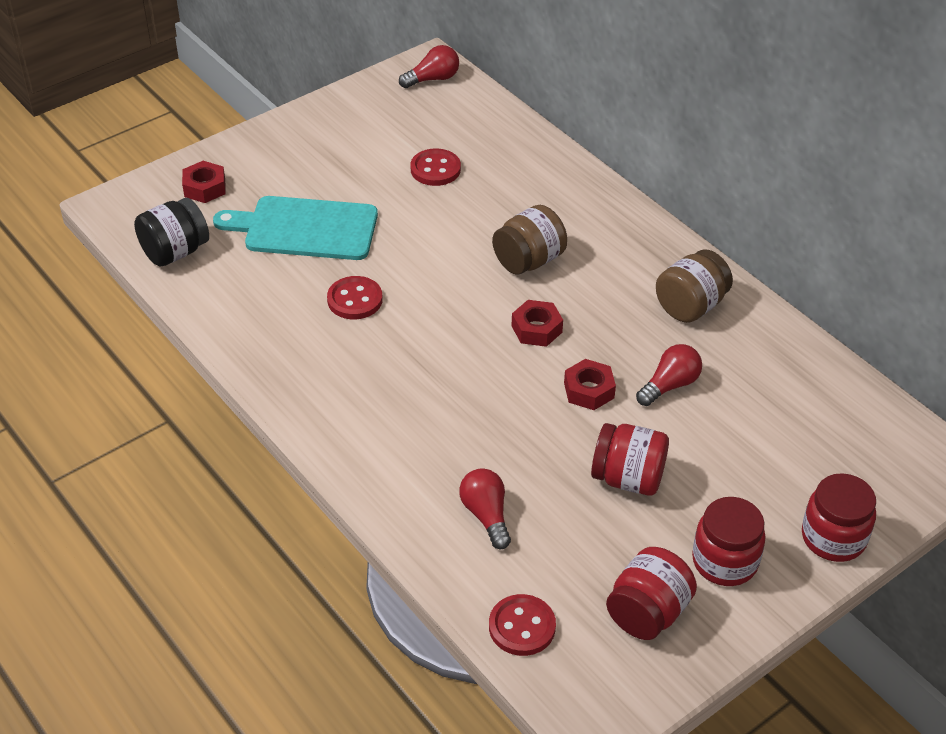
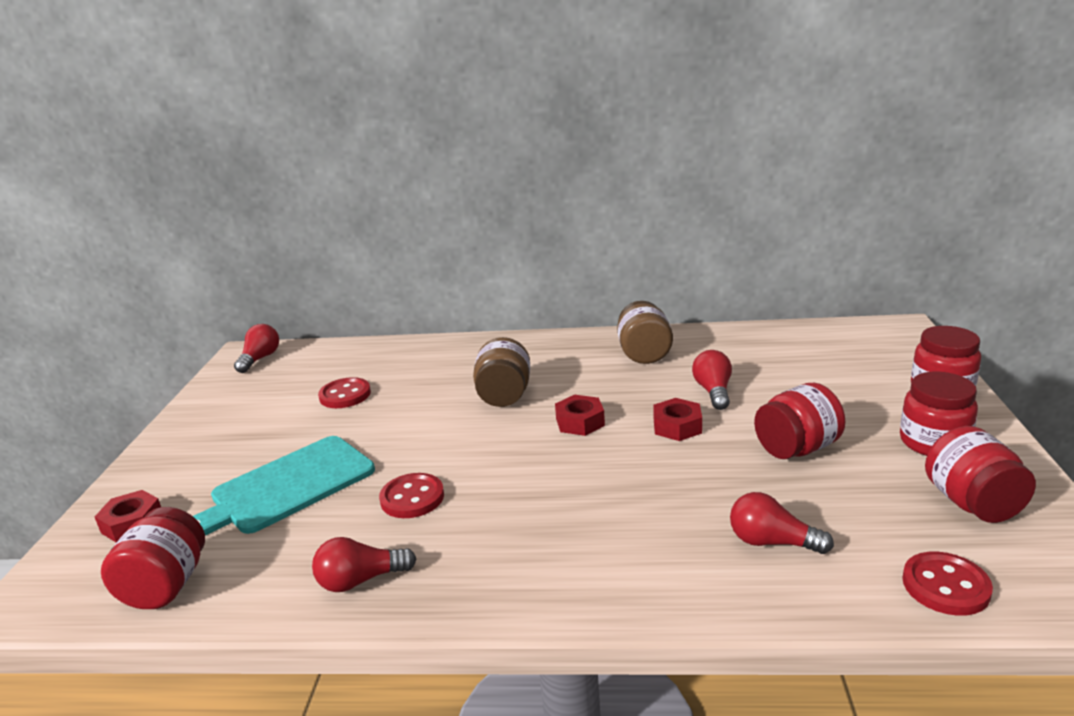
camera: 45 degrees left, 20 degrees down
(175, 252) = (166, 586): black jar -> red jar
(258, 334) = (361, 580): none -> red light bulb

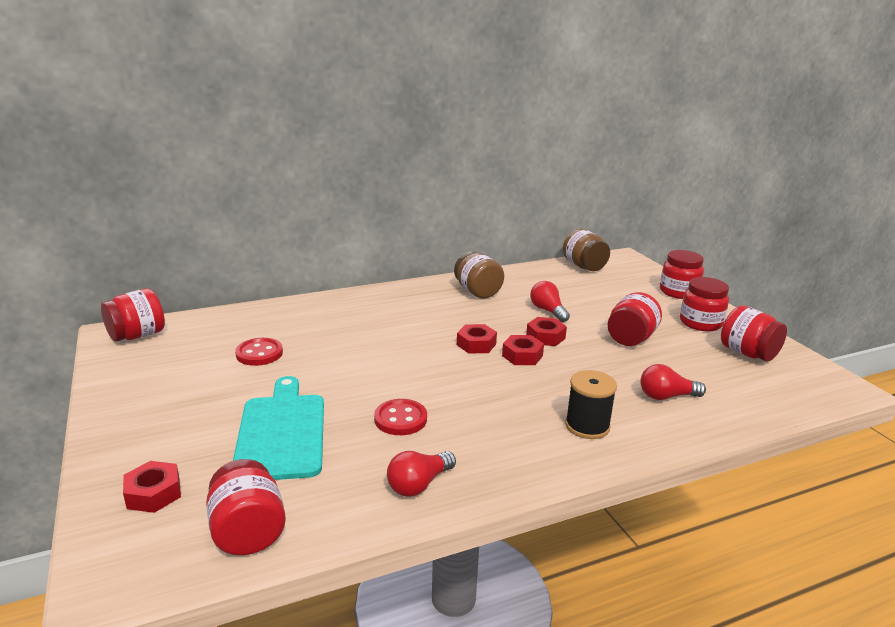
camera: 30 degrees left, 0 degrees up
(260, 359) = (137, 335): red light bulb -> red jar
(287, 487) = (281, 432): turquoise cutting board -> turquoise cutting board turned 150 degrees clockwise
(504, 396) = (400, 334): brown jar -> brown jar (584, 266)
(620, 558) = (587, 426): none -> black spool
(623, 447) = (522, 356): none -> red nut
(945, 586) = (772, 400): red button -> none

